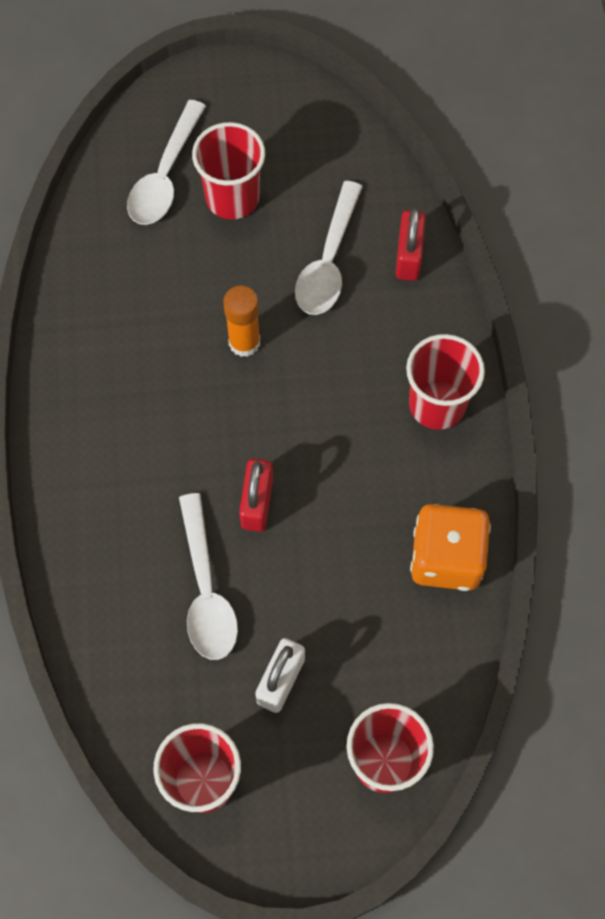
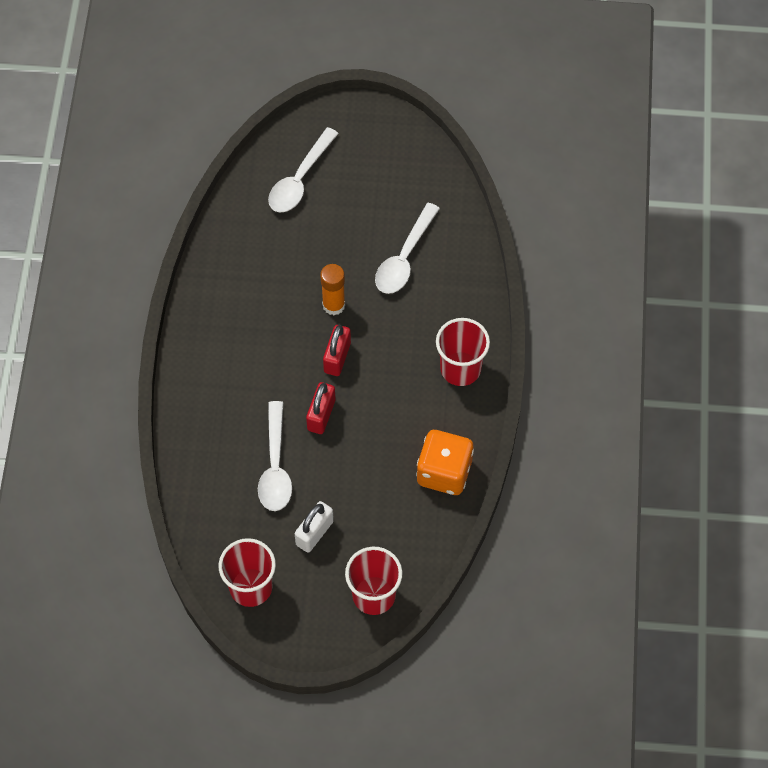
camera: 10 degrees right, 5 degrees down
(232, 198) = (345, 202): red cup -> none
(408, 256) = (462, 263): red padlock -> red padlock (337, 357)

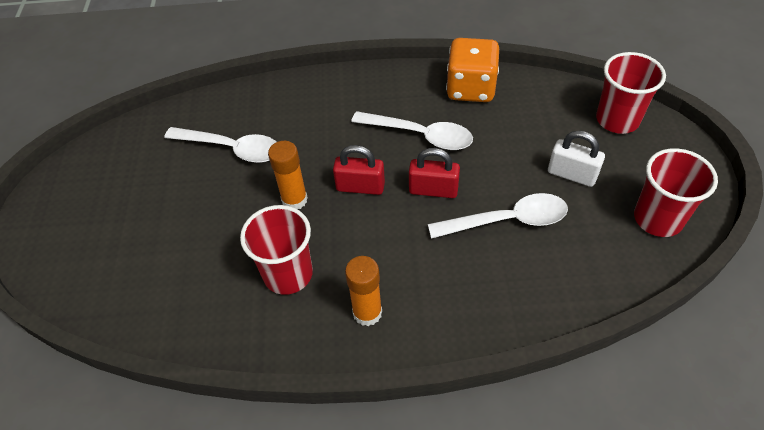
camera: 95 degrees left, 10 degrees down
(212, 348) = (367, 312): none -> orange glue stick
(300, 179) = (120, 259): white spoon -> white spoon (420, 135)
(460, 369) = (357, 91): red cup -> red cup (288, 274)

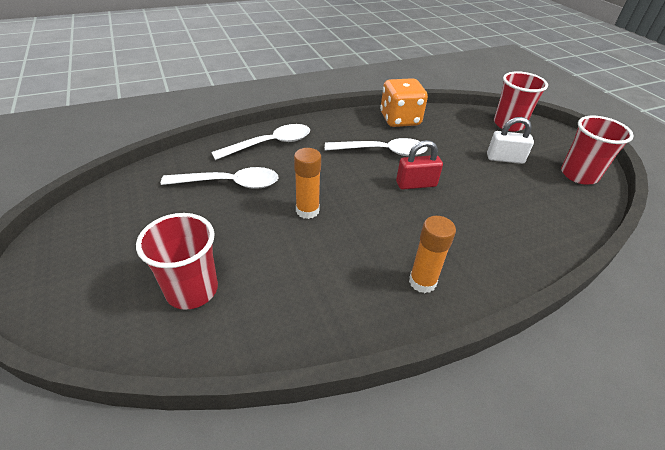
camera: 25 degrees left, 10 degrees down
(288, 274) = (334, 268): red cup -> red cup (192, 290)
(360, 187) = (357, 192): red padlock -> none
(507, 220) = (483, 194): white spoon -> white spoon (270, 144)

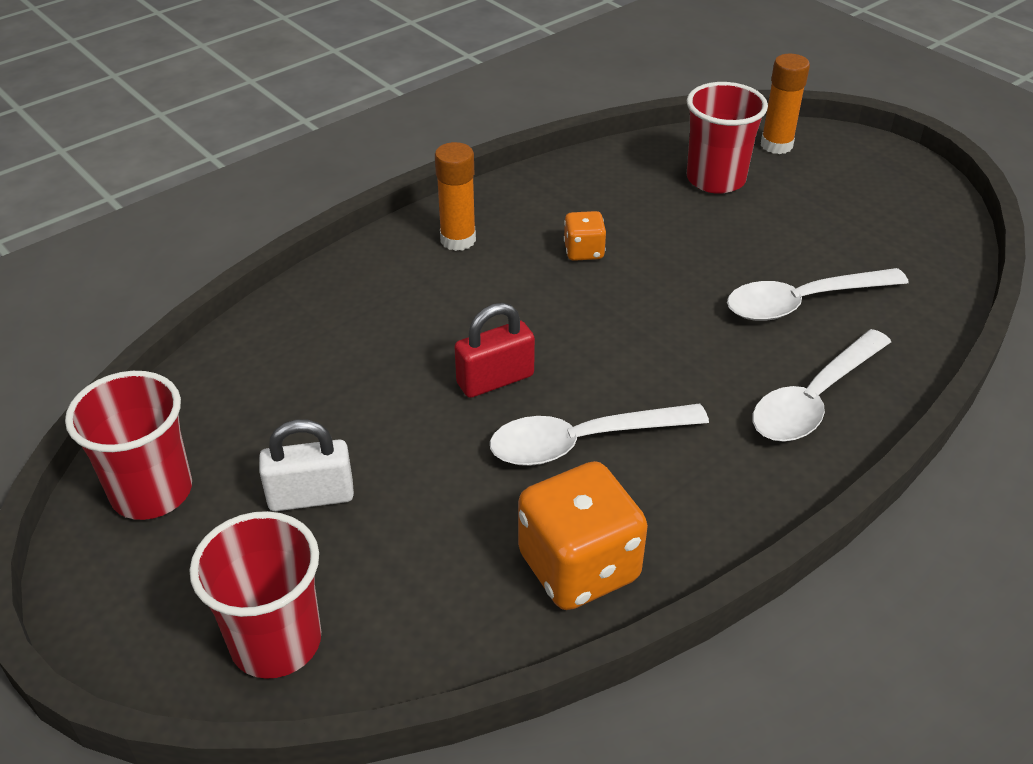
camera: 165 degrees right, 0 degrees up
(307, 210) = (652, 290): orange glue stick -> orange glue stick (776, 145)
(335, 248) = (584, 251): none -> orange dice

